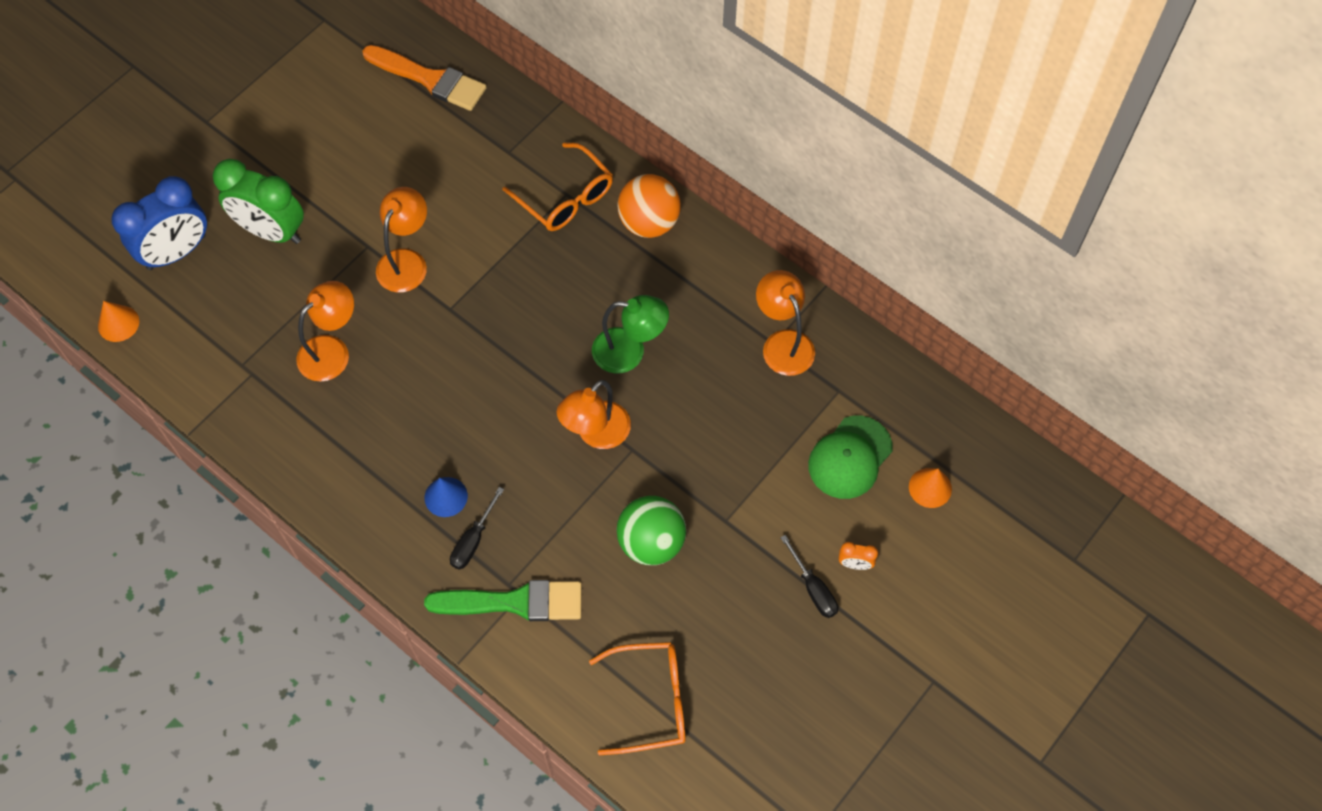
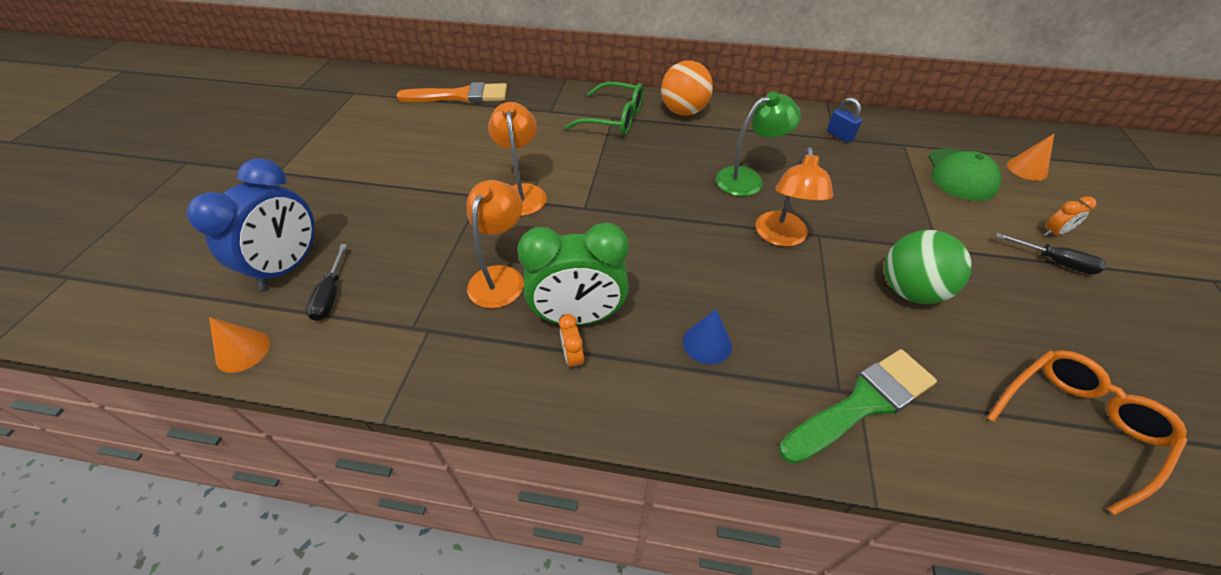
camera: 30 degrees left, 15 degrees down
(271, 231) = (382, 217): green clock -> green clock (578, 317)
(340, 454) = (573, 357): none -> orange clock
(473, 540) = (768, 368): black screwdriver -> black screwdriver (331, 295)
(566, 198) = (614, 119): orange glasses -> green glasses
(783, 343) = (839, 135): orange lamp -> blue padlock

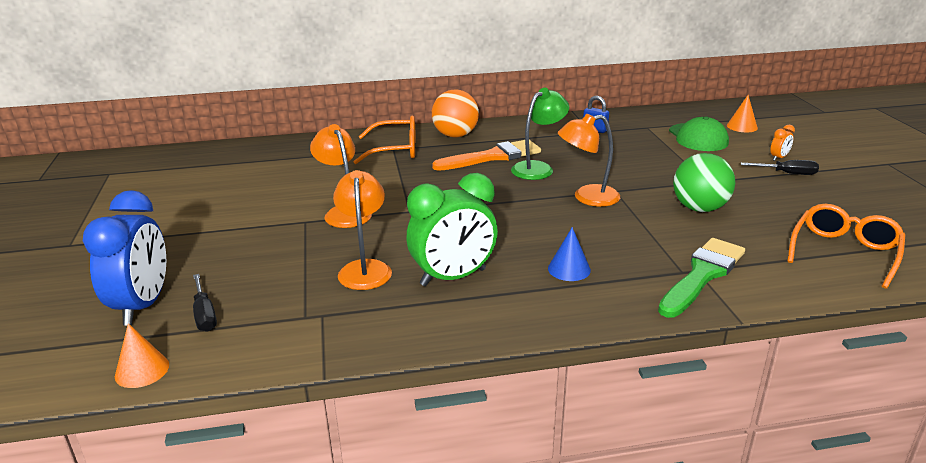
camera: 20 degrees left, 20 degrees down
(460, 96) = (230, 158): orange brush -> orange brush (492, 157)
(573, 357) = (465, 302): orange clock -> none
(614, 119) = (395, 150): green glasses -> orange glasses
(781, 237) = (587, 197): orange lamp -> orange lamp turned 90 degrees clockwise

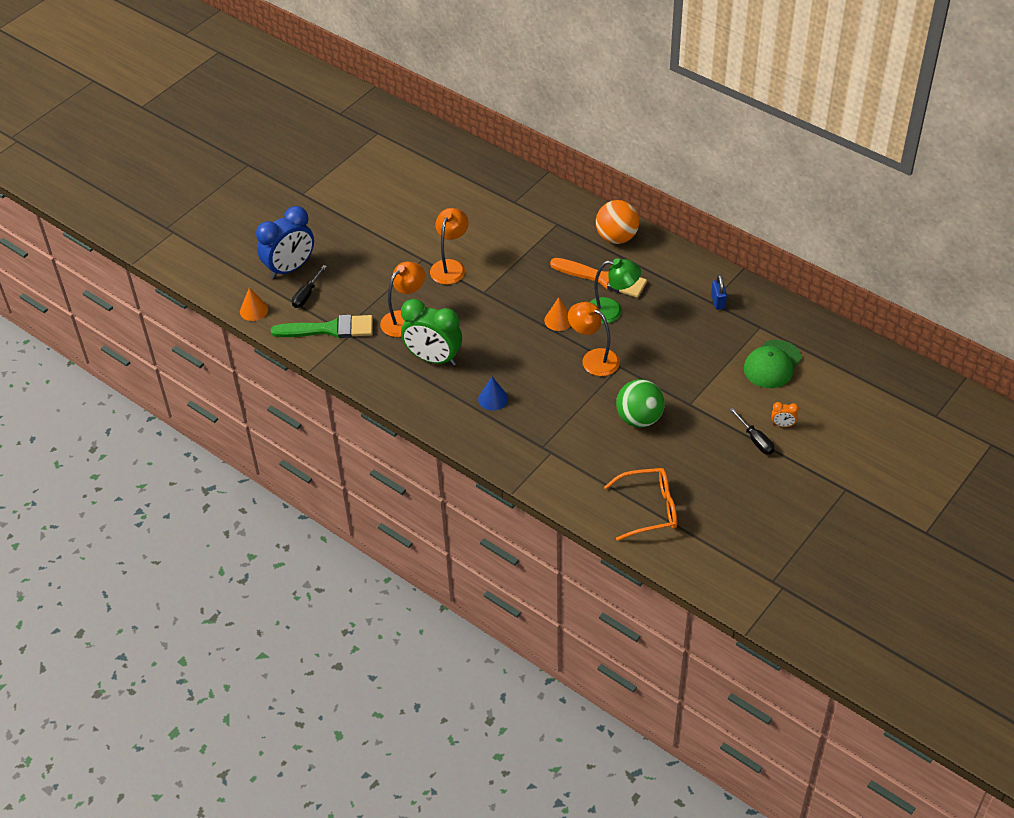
camera: 50 degrees right, 20 degrees up
(395, 150) = (557, 226): orange glasses -> none
(702, 275) = (548, 456): green brush -> green brush (329, 329)
(742, 126) = (830, 379): orange cone -> orange cone (558, 320)

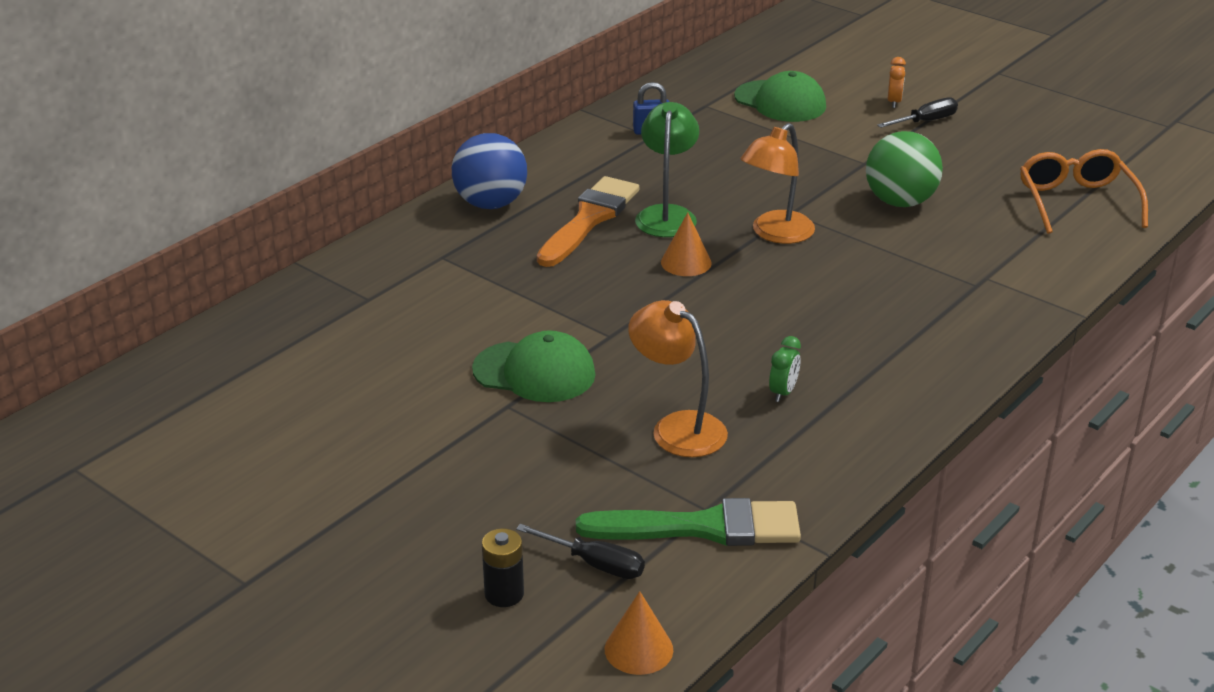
camera: 90 degrees left, 15 degrees down
(290, 268) = (504, 594): blue clock -> black battery
(329, 329) = (703, 527): green brush -> green brush turned 90 degrees clockwise
(433, 358) = (783, 392): green clock -> green clock, size x0.41
(450, 266) = (534, 372): orange lamp -> green cap
(493, 399) = (876, 330): blue cone -> none
(616, 237) = (491, 204): orange ball -> blue ball

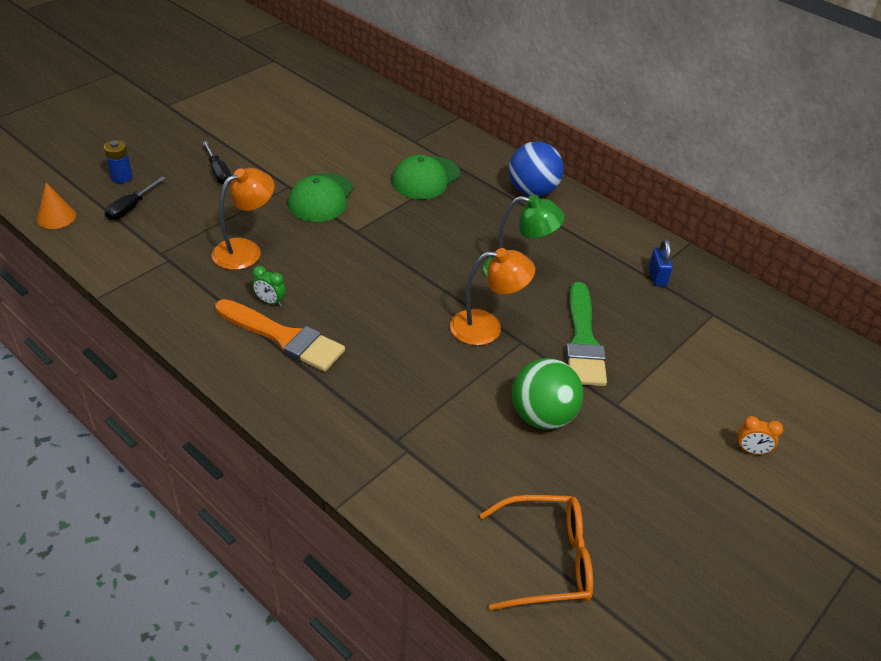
camera: 90 degrees right, 10 degrees up
(504, 594) = (122, 177): black battery -> blue battery
(589, 219) = (510, 233): orange brush -> orange brush (284, 337)
(686, 262) = (446, 274): orange cone -> none
(703, 527) = (144, 250): green brush -> green brush (583, 341)
(775, 234) = (487, 327): orange lamp -> orange lamp turned 135 degrees clockwise
(780, 102) = (732, 364): green cap -> green cap (425, 178)
(925, 121) = (712, 468): black screwdriver -> black screwdriver (218, 172)

